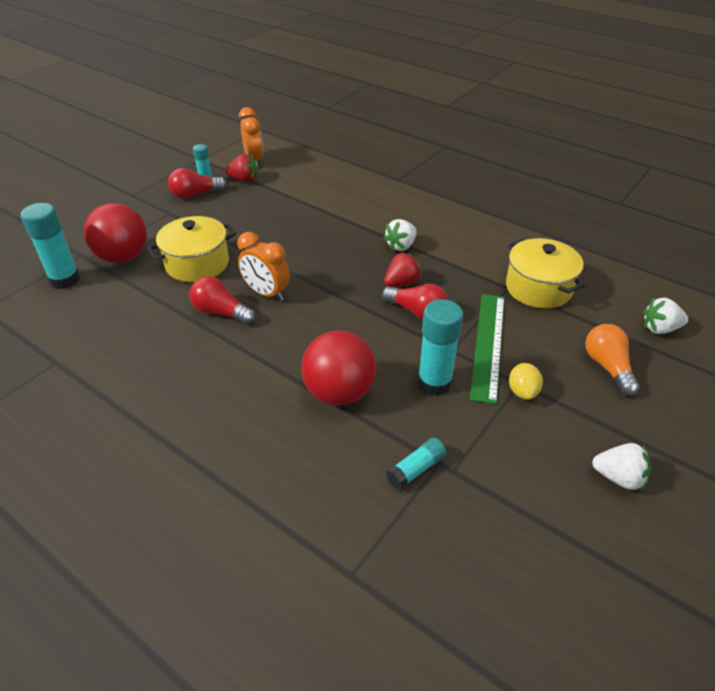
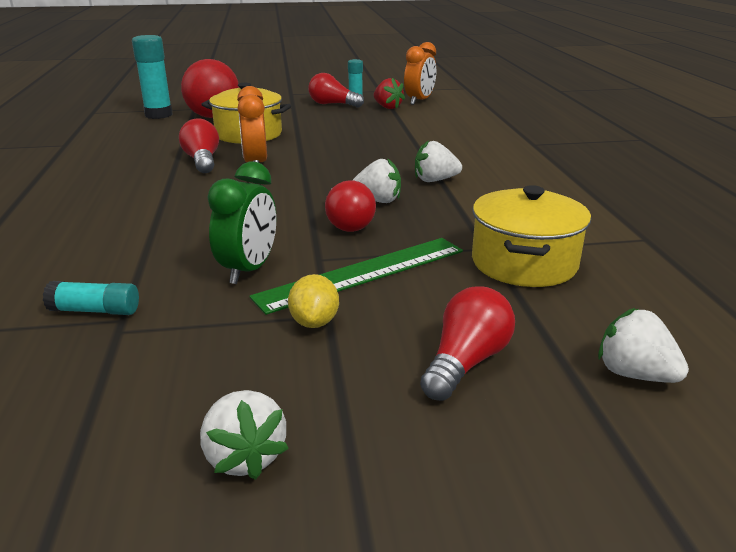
camera: 45 degrees right, 15 degrees down
(339, 392) = (165, 235): red ball -> none
(401, 283) = (377, 201): red strawberry -> white strawberry
(434, 383) = (249, 270): turquoise glue stick -> green clock
(522, 391) = (314, 322): yellow lemon -> yellow lemon turned 45 degrees counterclockwise
(607, 367) = (466, 362): orange light bulb -> red light bulb

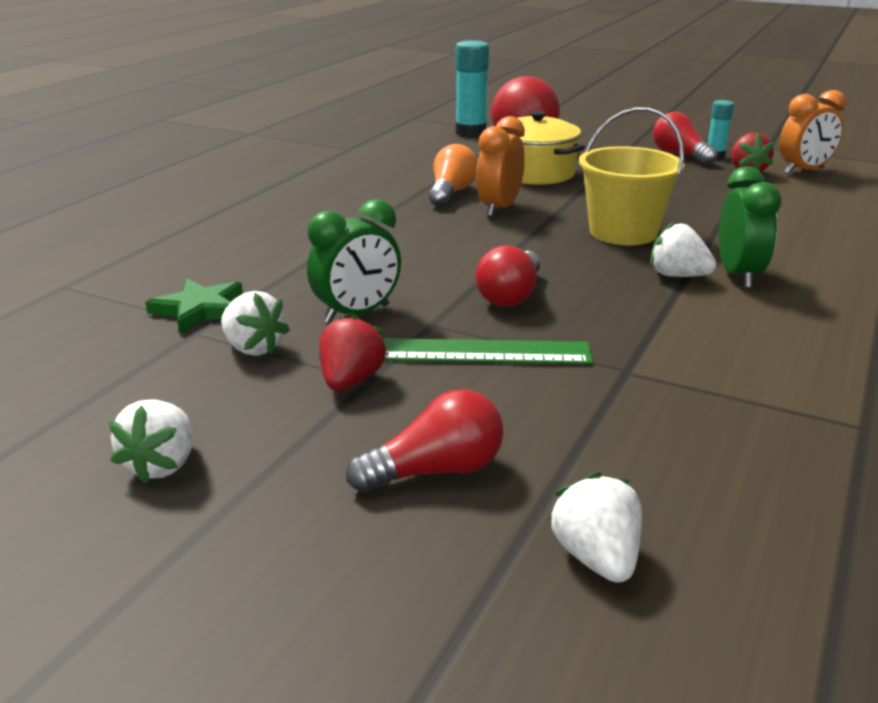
camera: 35 degrees right, 0 degrees up
(95, 311) = (200, 309): turquoise glue stick -> green star
(202, 161) = (451, 193): red light bulb -> orange light bulb
(314, 322) = (351, 381): yellow lemon -> red strawberry
(364, 161) = (623, 232): none -> yellow bucket
(377, 201) = (575, 281): white strawberry -> white strawberry (253, 348)
(468, 171) = (738, 275): none -> green clock
(524, 263) = (647, 400): yellow pot -> none

